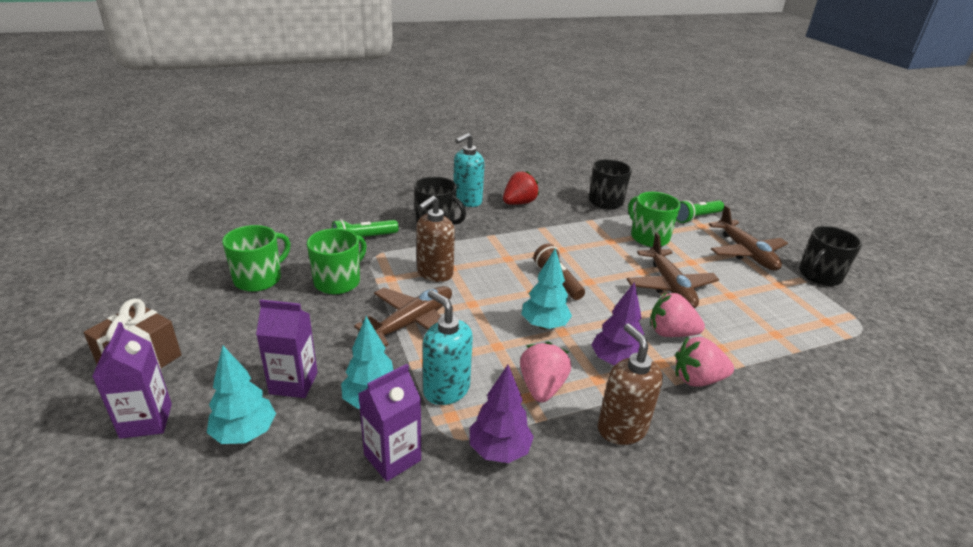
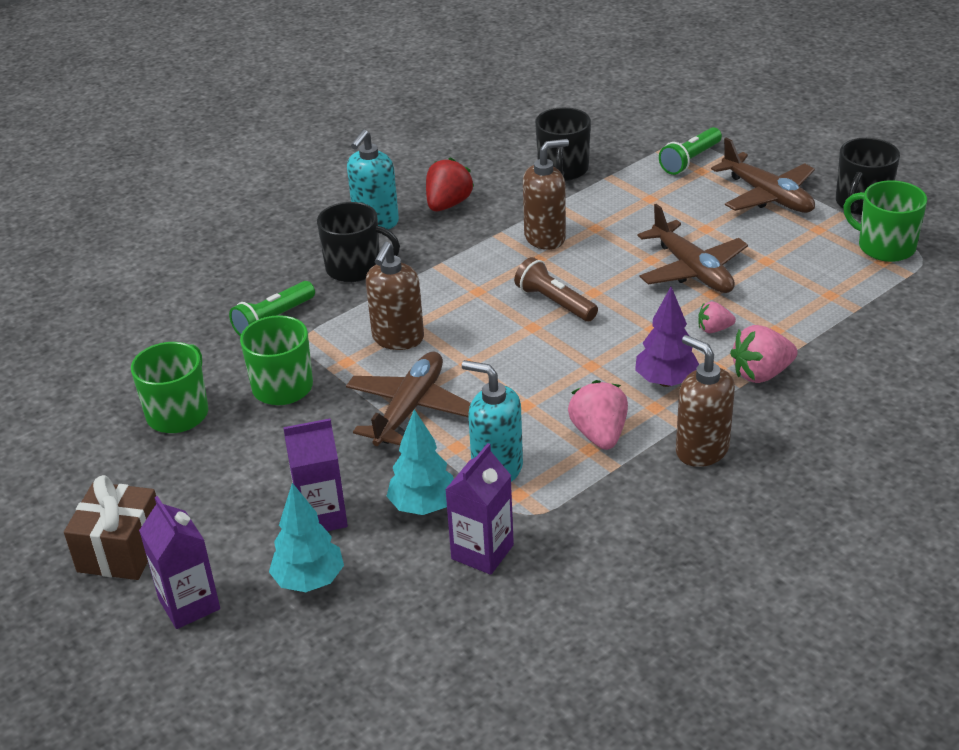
camera: 15 degrees left, 5 degrees up
(499, 450) = (587, 510): purple tree -> none
(544, 325) = (567, 364): turquoise tree -> none
(572, 238) = (545, 238): none -> brown soap dispenser
(648, 237) = (641, 208): green mug -> green mug (885, 246)
(670, 333) = (714, 329): pink strawberry -> pink strawberry, size x0.58

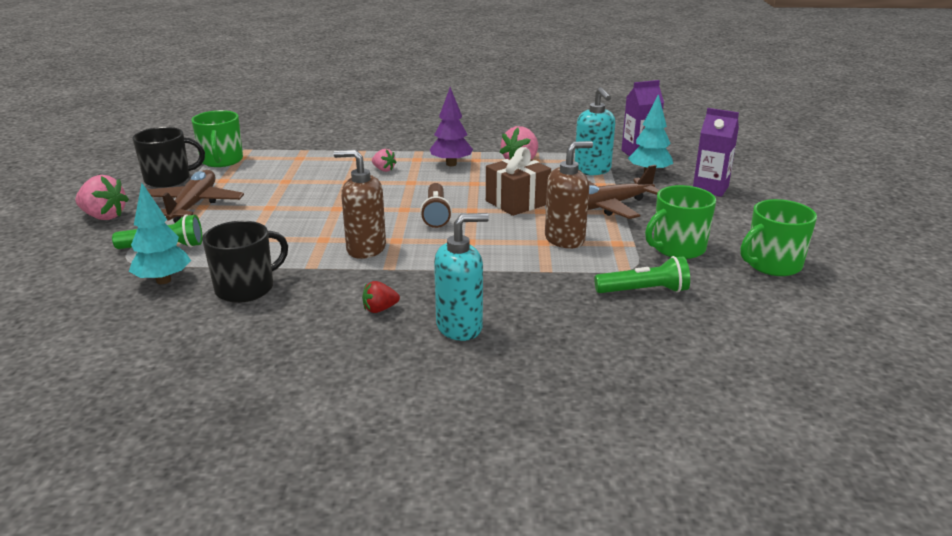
camera: 140 degrees left, 10 degrees down
(121, 550) = (849, 217): brown gift -> brown gift (517, 202)
(189, 604) = (814, 187): purple carton -> none
(309, 581) = (739, 173): turquoise tree -> turquoise tree (163, 280)
(355, 268) = (532, 297): black mug -> none
(448, 204) = (380, 309): red strawberry -> red strawberry, size x0.58
(692, 270) = (330, 194): brown plane -> none
(701, 450) = (485, 142): brown soap dispenser -> none
(761, 374) = (403, 150): pink strawberry -> pink strawberry (104, 216)

